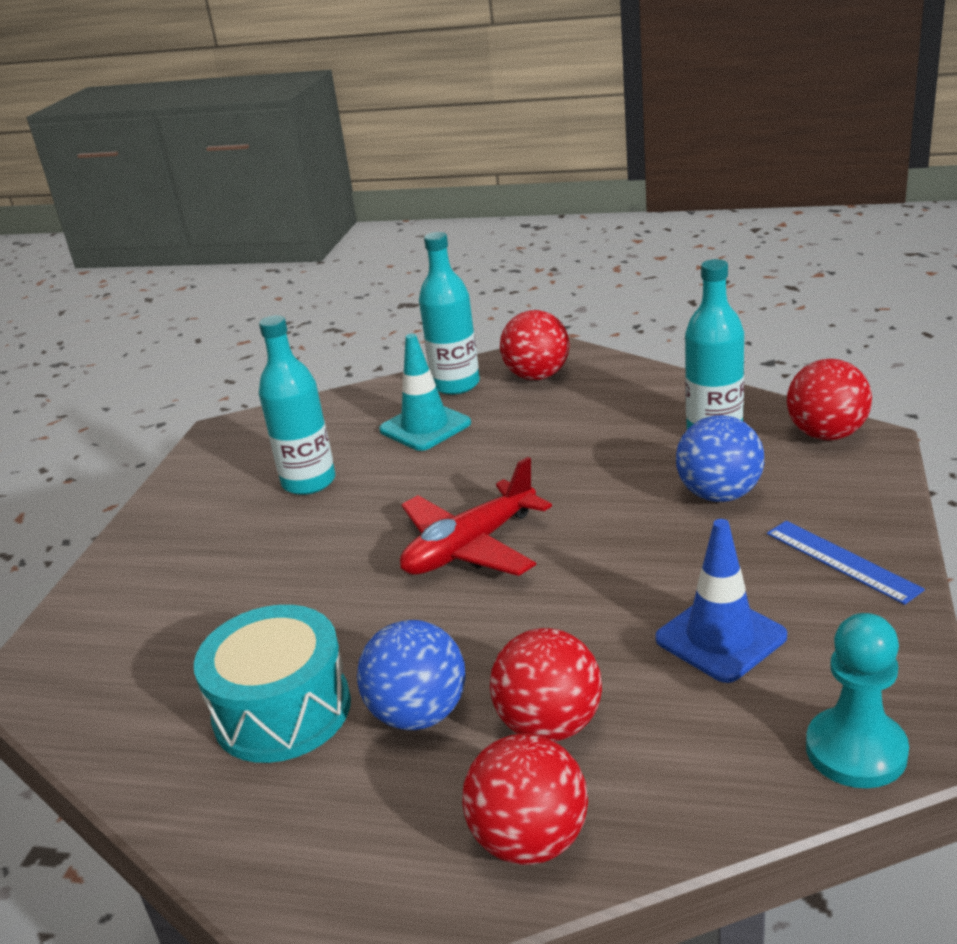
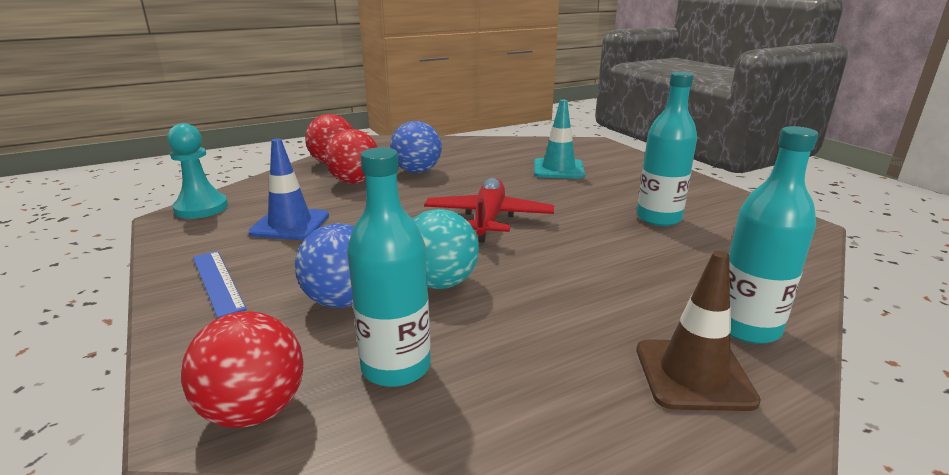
camera: 135 degrees right, 5 degrees down
(282, 710) = (474, 159): turquoise drum -> none
(425, 427) = (673, 276): turquoise traffic cone -> turquoise traffic cone (558, 169)
(537, 376) = (693, 374): red ball -> brown traffic cone
(617, 483) = (440, 283): none -> turquoise ball
(841, 561) = (217, 282): blue ruler -> blue ruler turned 45 degrees clockwise

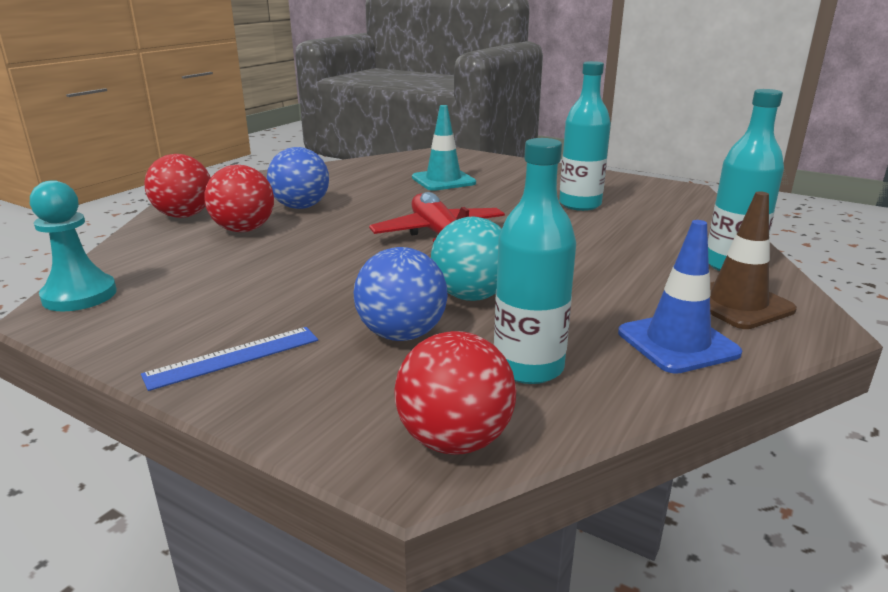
camera: 30 degrees left, 0 degrees up
(217, 282) = (233, 357): blue ruler -> blue ruler turned 60 degrees counterclockwise
(290, 224) = (231, 285): blue traffic cone -> blue traffic cone (677, 343)

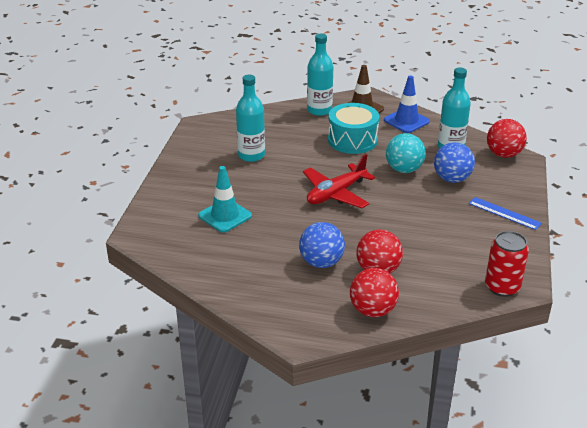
camera: 110 degrees left, 10 degrees up
(79, 295) = (502, 287): turquoise pawn -> red can
(603, 273) = (352, 140): none -> turquoise drum

